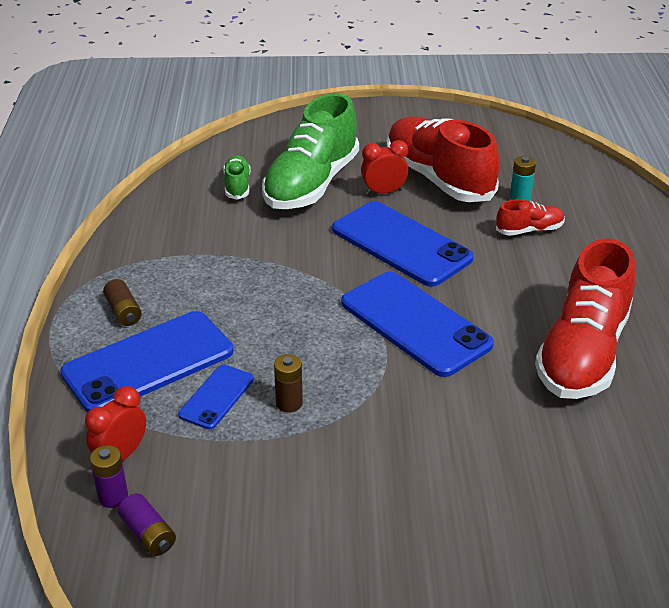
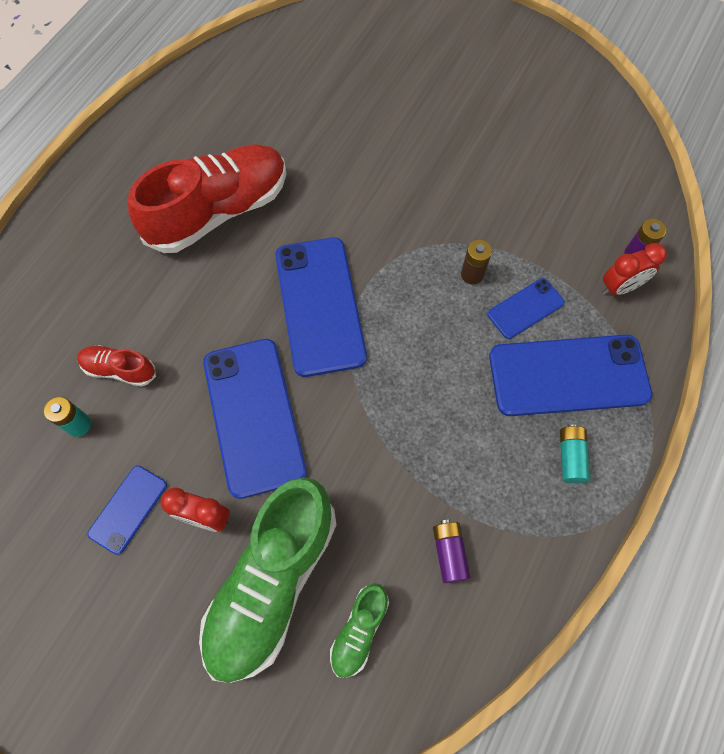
camera: 150 degrees left, 30 degrees up
(123, 312) = (570, 457): brown battery -> turquoise battery
(148, 534) = (619, 215): purple battery -> purple battery (449, 553)
(311, 184) = (272, 582): green shoe -> green shoe turned 150 degrees clockwise
(438, 179) = (128, 509): red shoe -> blue phone

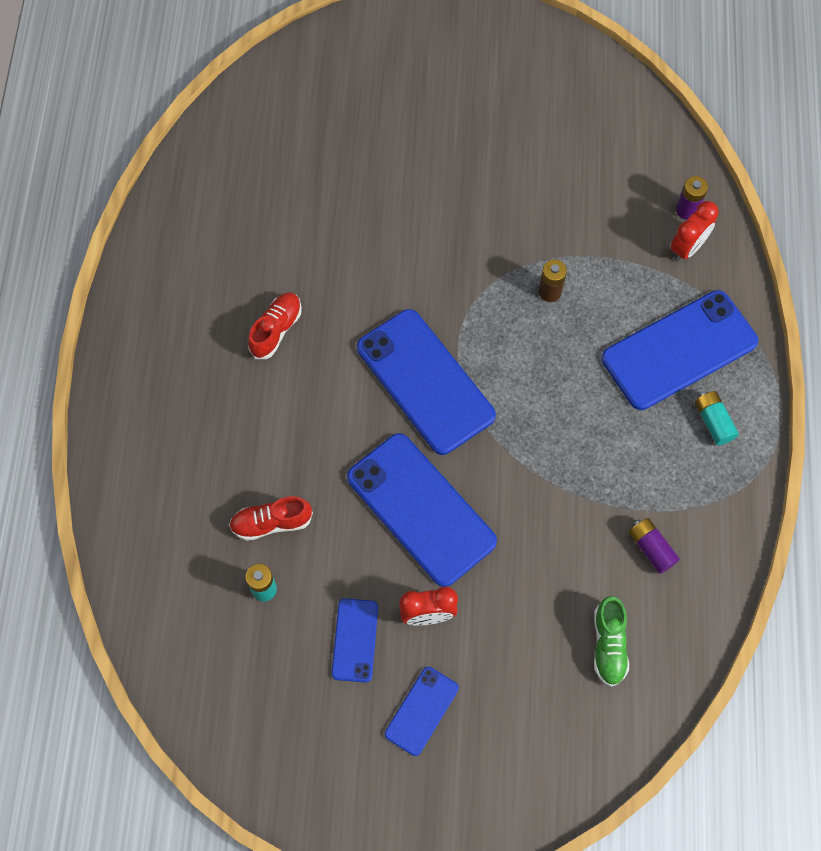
camera: 25 degrees left, 0 degrees up
(219, 211) = (276, 330): red shoe -> red shoe, size x0.46
(272, 582) = (516, 641): green shoe -> none
(525, 308) = (613, 304): blue phone -> blue phone (421, 711)

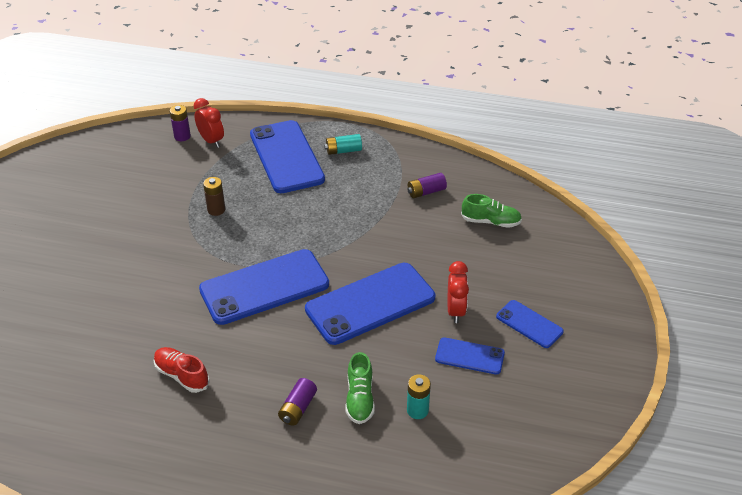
camera: 80 degrees left, 25 degrees down
(249, 459) = (298, 408): none -> purple battery
(271, 523) = (360, 399): red shoe -> green shoe

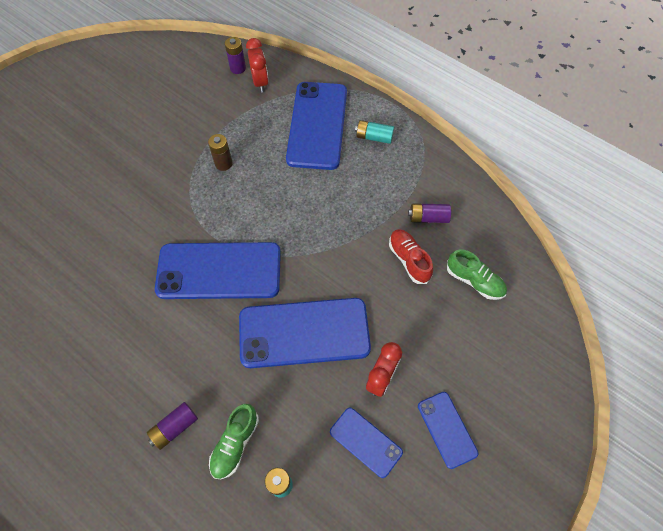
camera: 25 degrees right, 20 degrees up
(182, 375) = (97, 341): red shoe -> red shoe (409, 260)

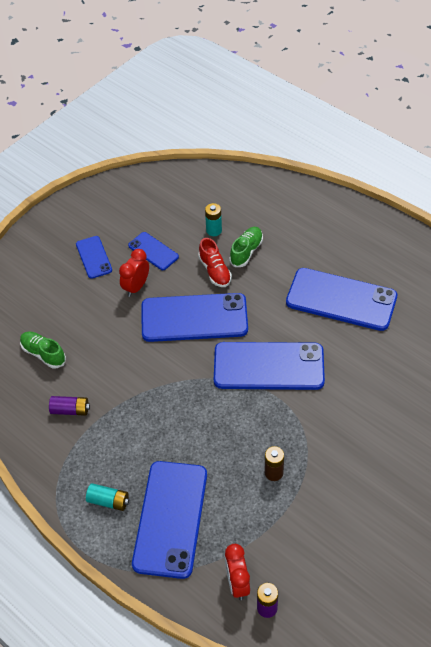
camera: 175 degrees left, 10 degrees down
(120, 363) = (341, 300): none -> blue phone
(174, 427) = (291, 261): purple battery -> none
(409, 260) = (97, 372): red shoe -> red shoe (215, 271)

